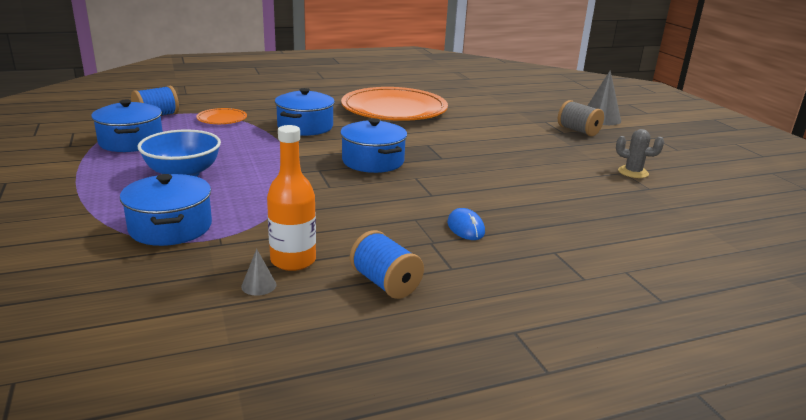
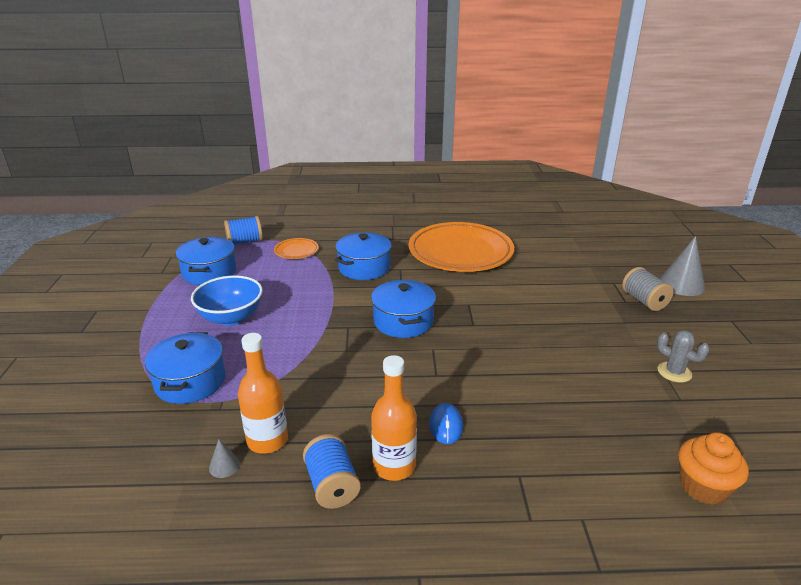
camera: 20 degrees right, 5 degrees up
(437, 261) = (394, 466): none -> orange bottle
(703, 238) = (703, 487): none -> orange cupcake

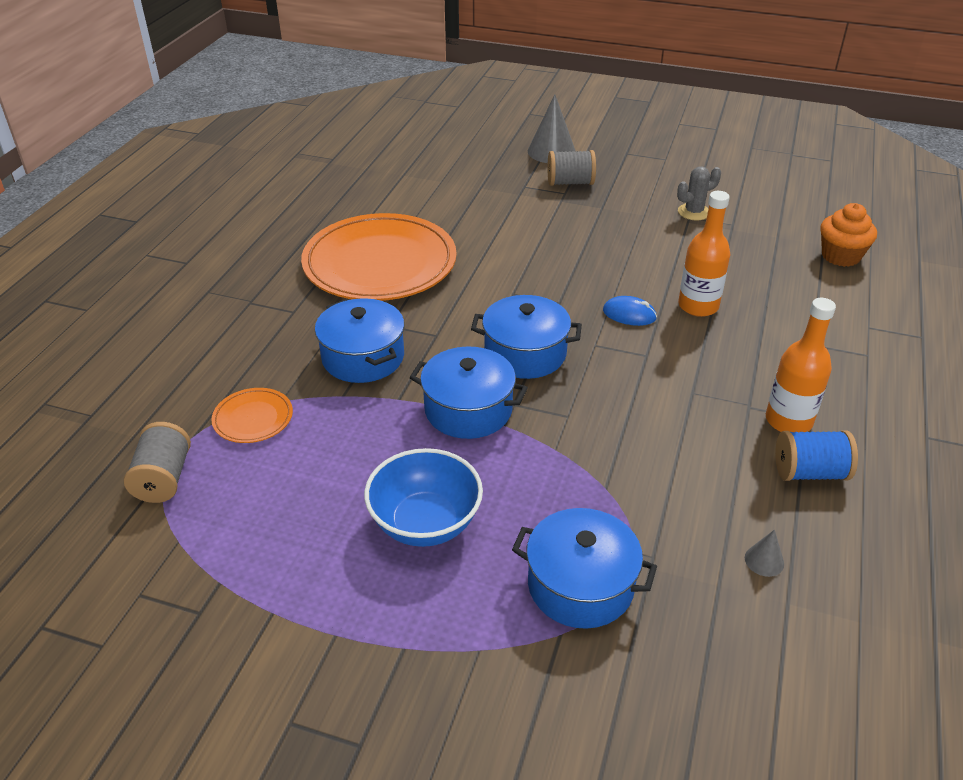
camera: 70 degrees left, 10 degrees up
(209, 273) = (252, 539): blue pot -> blue pot (468, 409)
(245, 242) = (163, 478): blue spool -> grey spool
(267, 440) = (727, 515): orange bottle -> orange bottle (698, 306)
(446, 425) = (734, 370): blue mouse -> blue mouse (629, 314)

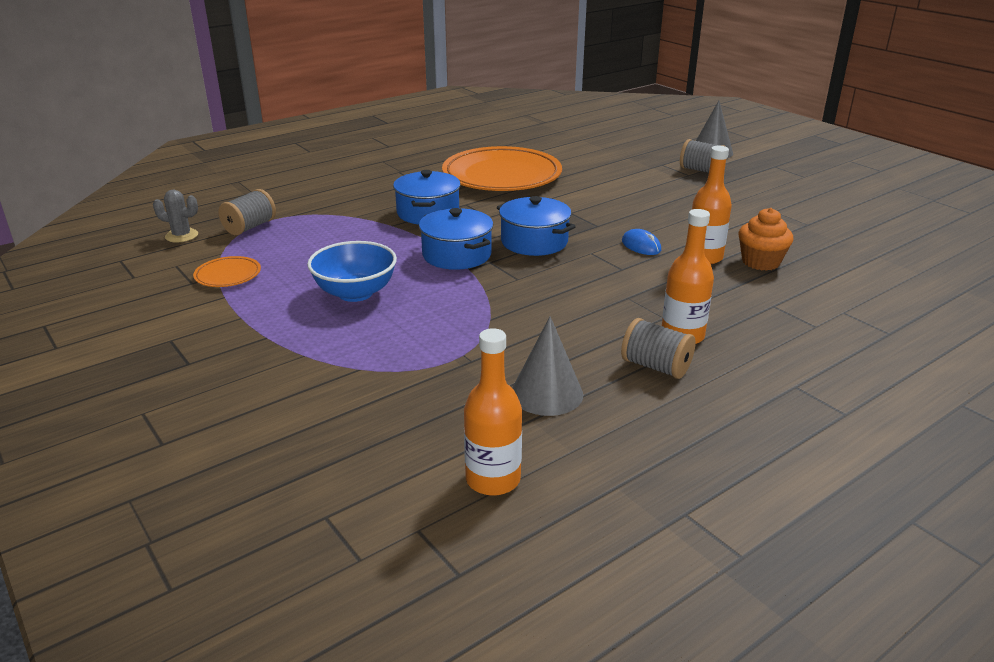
camera: 35 degrees right, 10 degrees down
(253, 418) = (328, 219): orange plate -> orange plate (228, 275)
(580, 585) = (404, 354): blue pot -> none
(694, 212) = (782, 209): grey cactus -> grey cactus (181, 236)
(764, 560) = (547, 393): grey cone -> grey cone, size x2.12
(810, 472) = (656, 366): blue spool -> grey spool
(840, 256) = (883, 267): orange cupcake -> orange cupcake (760, 262)
(842, 701) = (493, 479): none -> orange bottle

